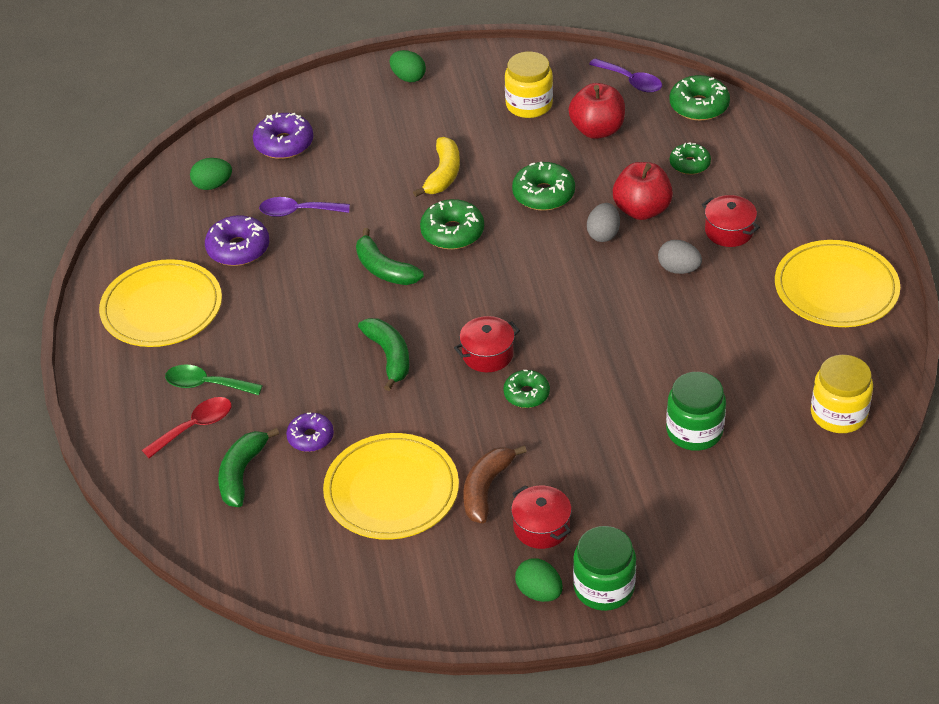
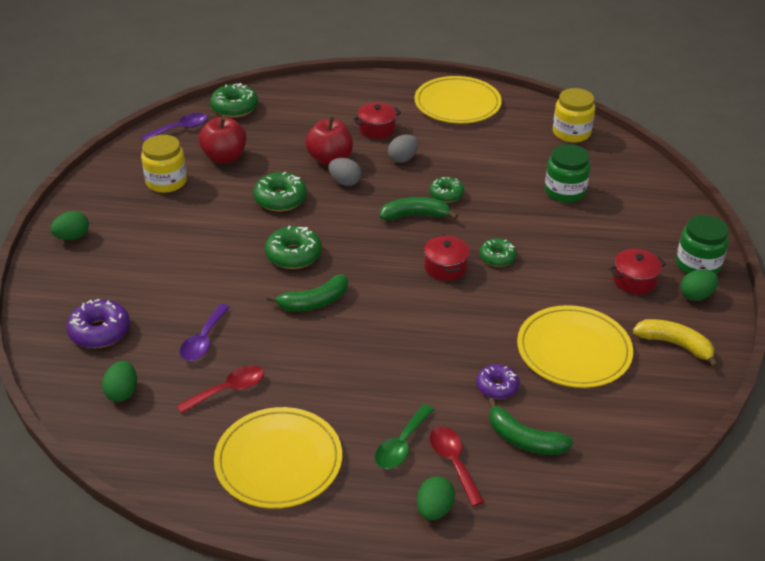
camera: 75 degrees left, 5 degrees down
(133, 426) = (434, 509): none -> green egg
(238, 249) = (228, 390): purple donut -> red spoon
(389, 356) = (421, 321): green banana -> green banana (415, 215)
(443, 174) = (217, 244): yellow banana -> yellow banana (675, 345)
(486, 489) = (588, 299): brown banana -> none
(689, 164) = (295, 127): green donut -> green donut (446, 194)

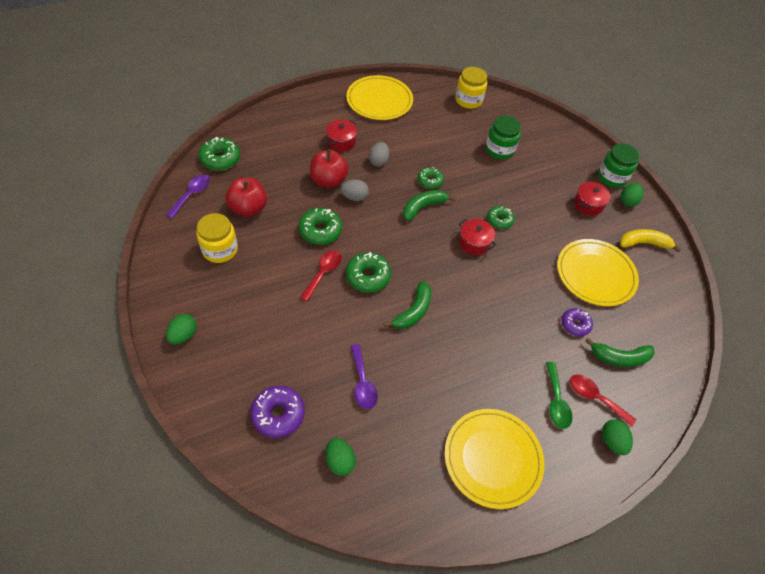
camera: 35 degrees left, 15 degrees up
(228, 390) = (413, 417): red spoon -> red spoon (323, 273)

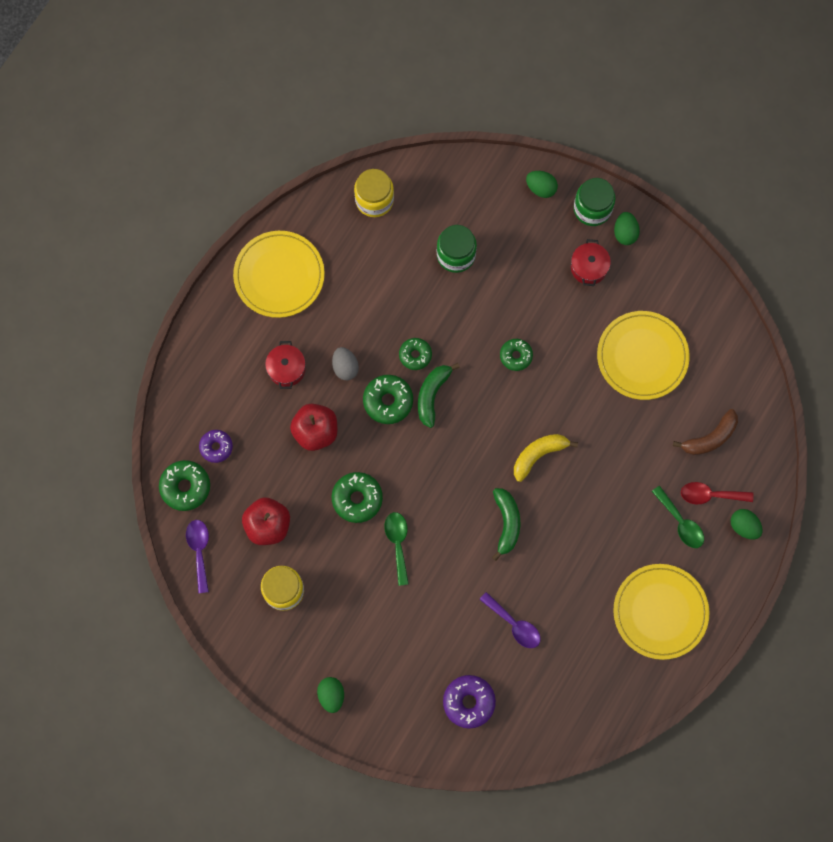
camera: 30 degrees left, 20 degrees up
(323, 273) = (397, 543): red spoon -> green spoon
(340, 461) = (546, 702): green egg -> green egg (541, 188)
(354, 197) = (357, 433): grey egg -> none
(368, 277) = (440, 517): green donut -> green donut (388, 401)
(474, 242) = (509, 402): red pot -> none
(575, 324) = (654, 430): purple donut -> purple donut (216, 447)
(619, 357) = (710, 438): green banana -> brown banana
(643, 243) = (667, 282): yellow banana -> yellow banana (538, 455)

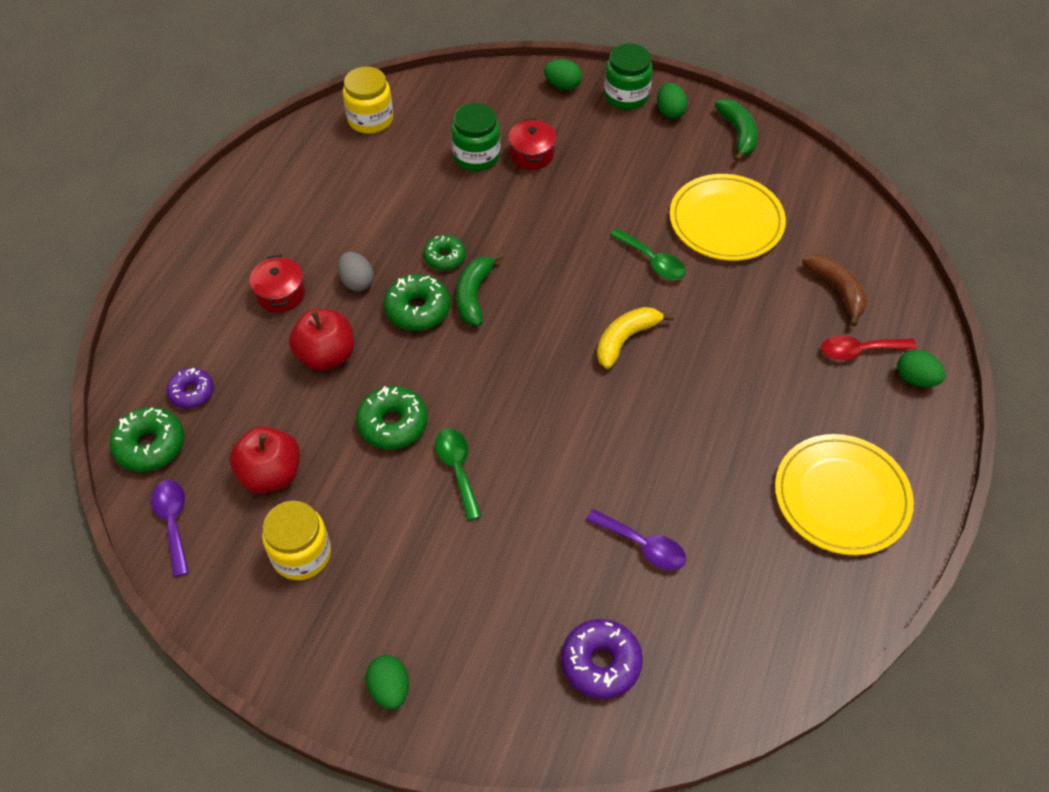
camera: 10 degrees left, 20 degrees down
(279, 275) = (262, 202): yellow plate -> none
(506, 523) = (602, 422): green banana -> green banana (738, 134)
(516, 356) = (571, 241): green donut -> none
(588, 267) = (637, 147): red pot -> red pot (532, 154)
(680, 522) = (832, 387): green spoon -> green spoon (652, 261)
(710, 438) = (837, 290): brown banana -> brown banana turned 75 degrees counterclockwise

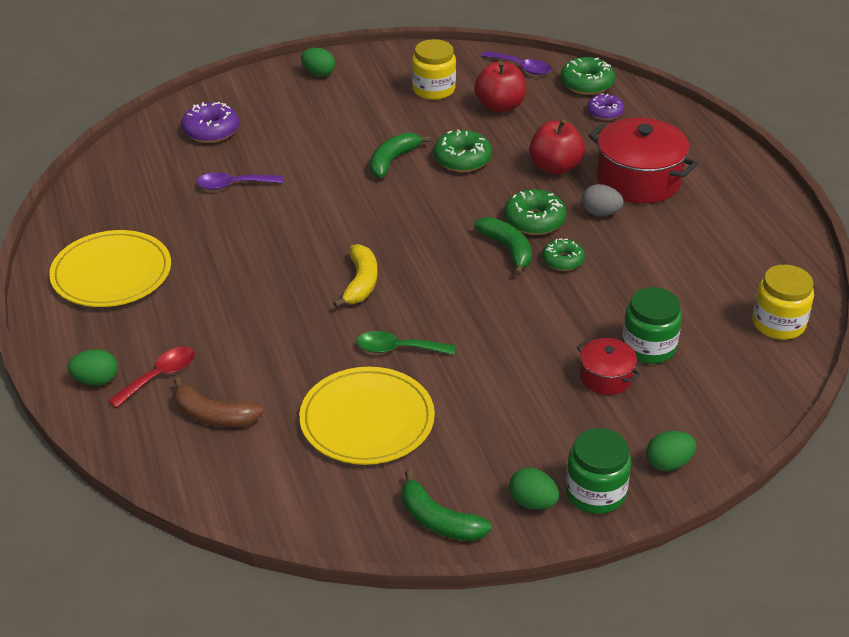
camera: 140 degrees right, 15 degrees down
(280, 294) = (638, 180): red pot -> red pot, size x1.89
(457, 469) = (392, 161): green spoon -> green banana

